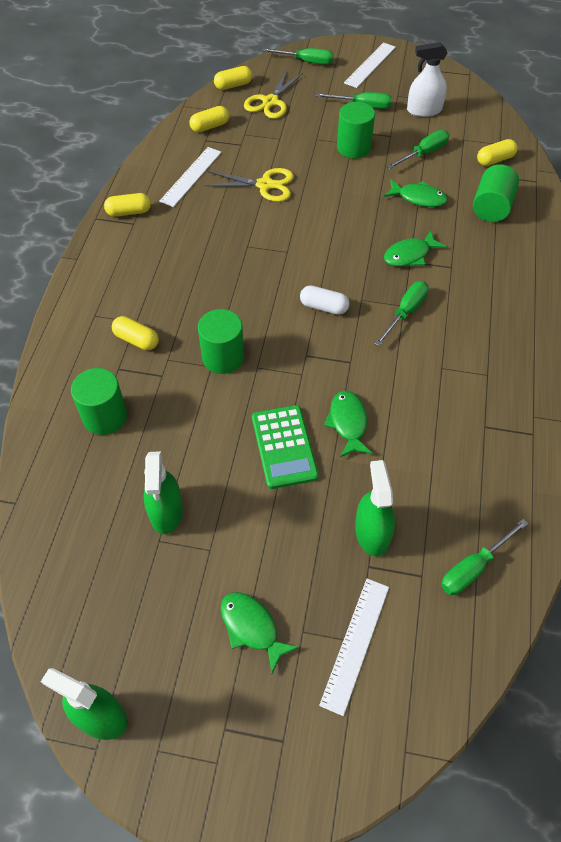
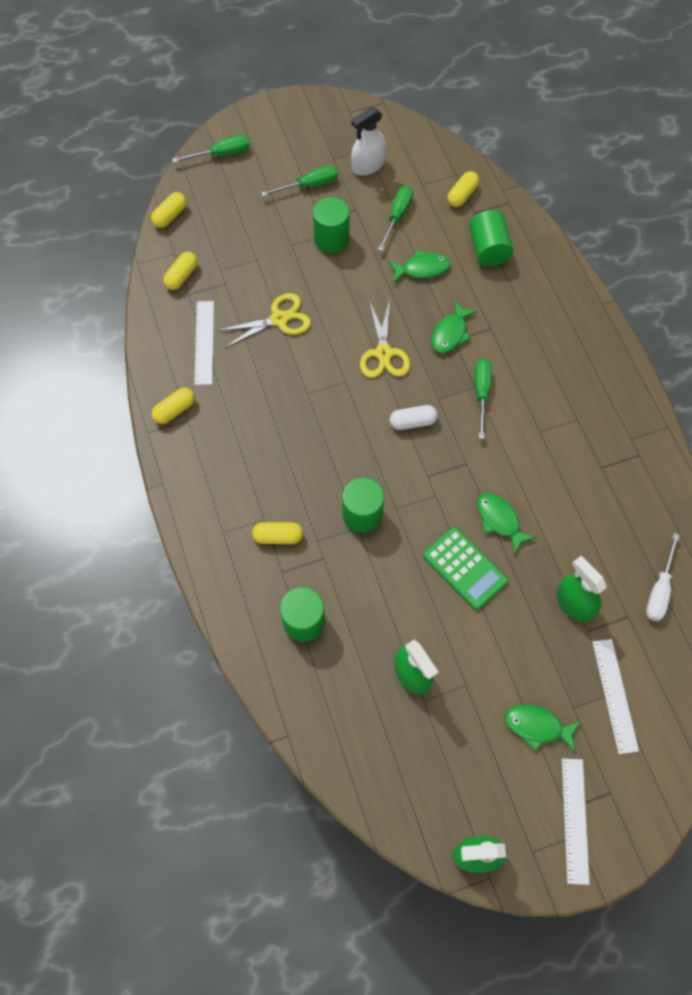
camera: 30 degrees left, 10 degrees up
(270, 102) = (220, 220): yellow scissors -> yellow scissors (383, 353)
(370, 65) = (285, 131): white ruler -> white ruler (575, 820)
(473, 567) = (659, 590): green screwdriver -> white screwdriver

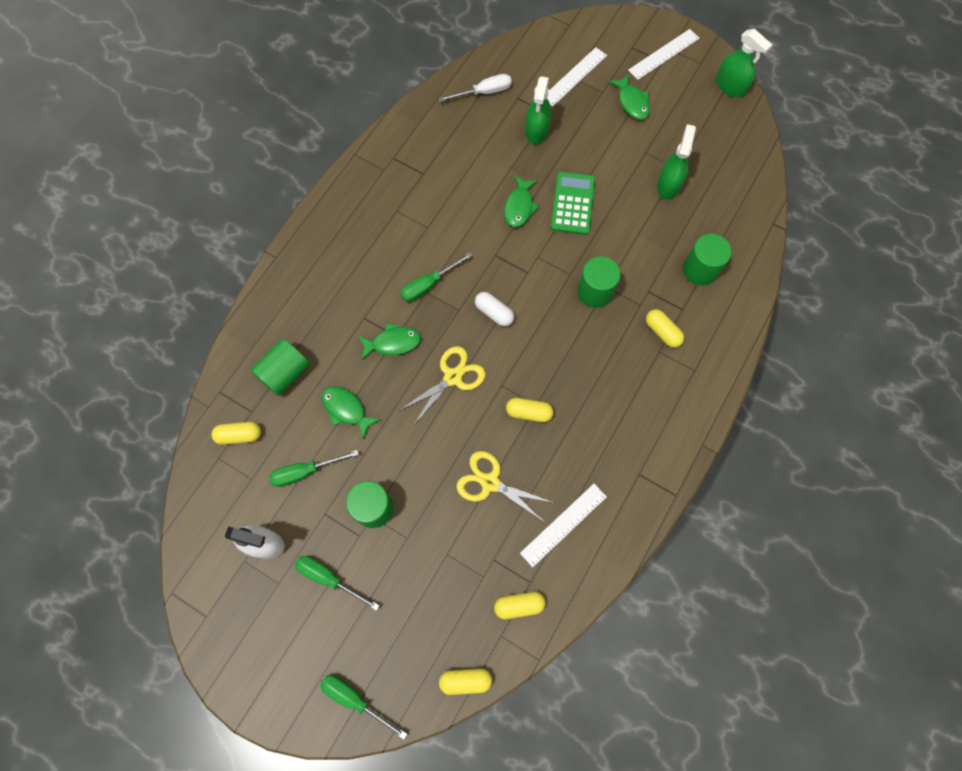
camera: 130 degrees left, 5 degrees up
(175, 410) = (640, 491): yellow capsule -> yellow capsule (529, 412)

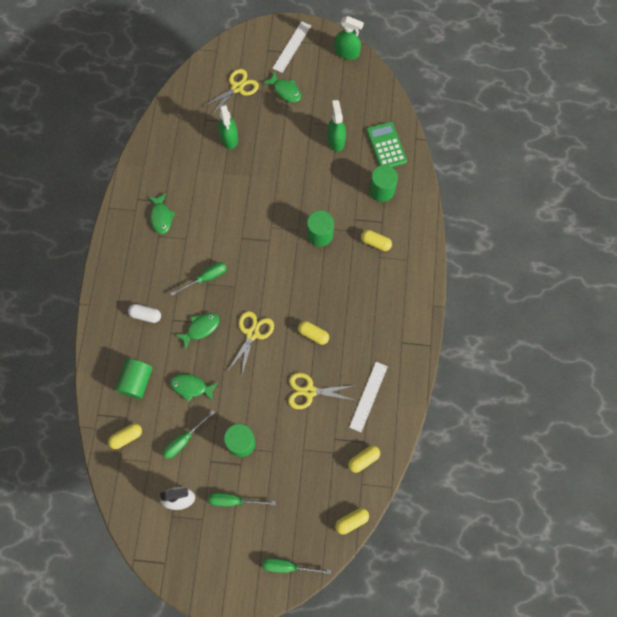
camera: 25 degrees left, 0 degrees up
(428, 284) = (206, 278): green screwdriver -> green screwdriver turned 150 degrees counterclockwise
(484, 92) = (179, 125): white screwdriver -> none
(494, 312) = (259, 278): white capsule -> white capsule (146, 315)
(519, 206) = (242, 197): green fish -> green fish (161, 217)
(529, 412) = (313, 334): yellow capsule -> yellow capsule turned 45 degrees clockwise
(572, 204) = (277, 180): green calculator -> green calculator (386, 146)
(574, 76) = (237, 88): white ruler -> yellow scissors

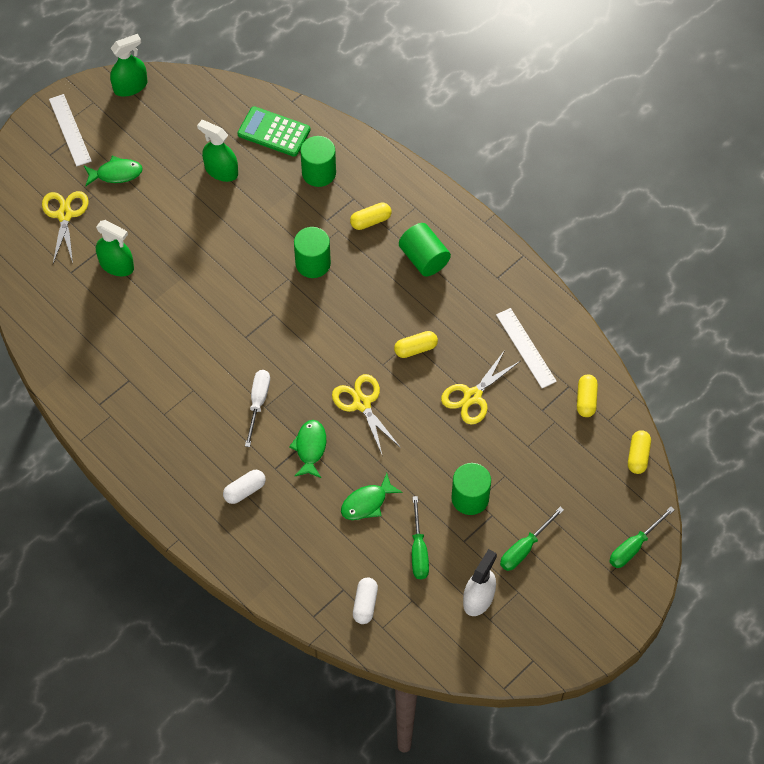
camera: 50 degrees left, 10 degrees down
(126, 437) = (365, 604): yellow capsule -> white capsule
(136, 381) = (312, 551): green cylinder -> green cylinder (424, 258)
(161, 217) = (144, 396): green fish -> none
(206, 278) = (258, 403): green screwdriver -> white screwdriver

